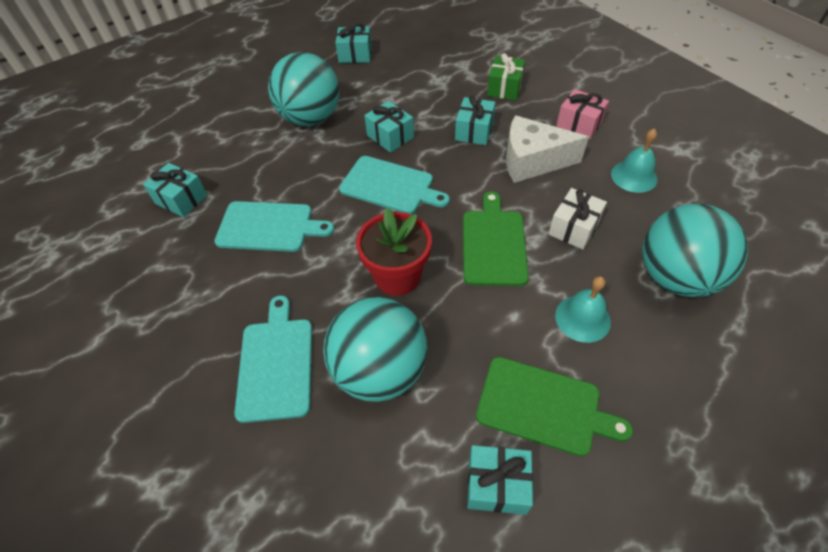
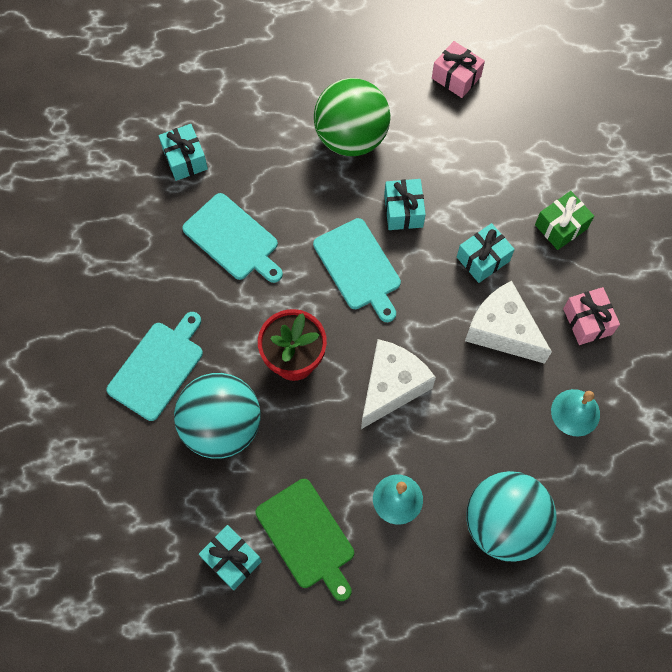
camera: 35 degrees right, 15 degrees up
(311, 118) = (351, 137): turquoise ball -> green ball
(355, 55) = (456, 77): turquoise gift -> pink gift
(493, 244) = (391, 387): green cutting board -> white cheese
(573, 228) = (470, 421): white gift -> none

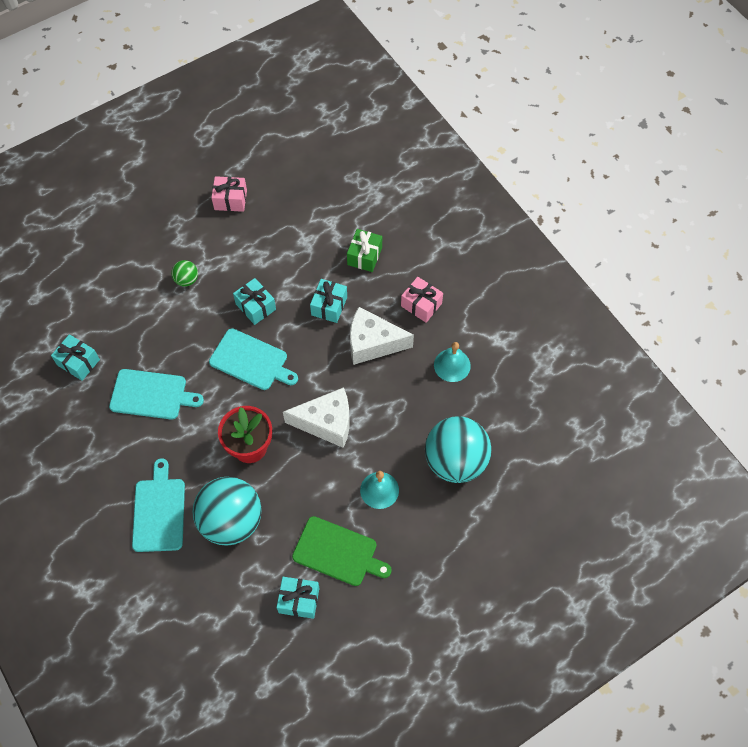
camera: 35 degrees left, 5 degrees down
(351, 137) = (186, 280): green ball -> green ball, size x0.44
(391, 387) = (326, 423): white cheese -> white cheese turned 90 degrees clockwise

